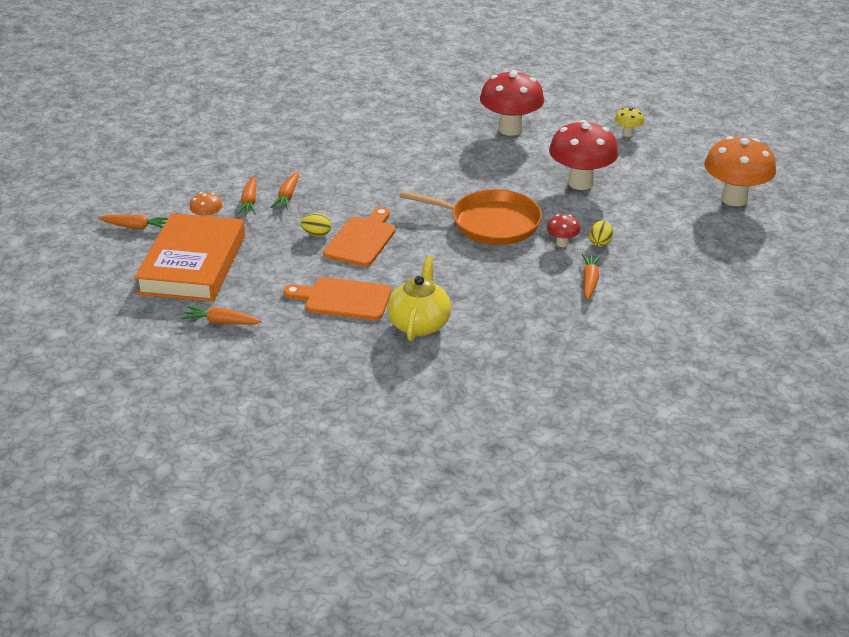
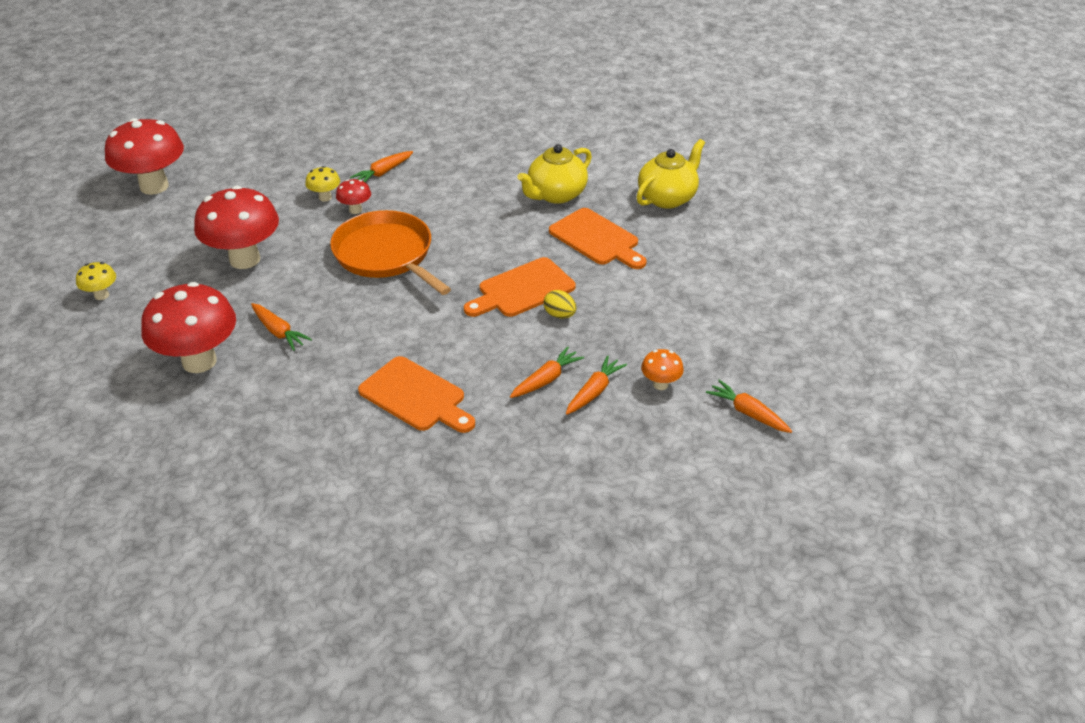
camera: 145 degrees left, 5 degrees up
(193, 264) = (711, 333): orange book -> none
(222, 322) = (720, 261): orange carrot -> orange carrot (278, 332)
(315, 364) = (667, 198): none -> yellow teapot
(359, 160) = (416, 396): none -> orange cutting board
(600, 243) = (325, 197): yellow egg -> yellow mushroom
(734, 199) = (154, 186): orange mushroom -> red mushroom

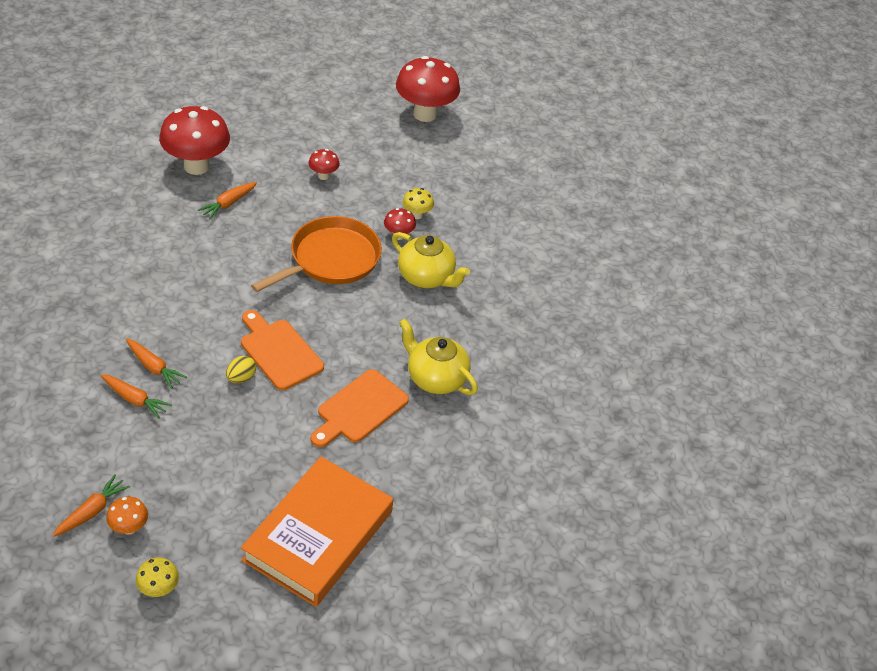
camera: 80 degrees right, 5 degrees up
(101, 295) = (278, 108): yellow mushroom -> yellow mushroom (159, 589)
(245, 259) = (323, 176): red mushroom -> red mushroom, size x0.45
(383, 172) = (461, 250): orange carrot -> none
(416, 396) = (142, 286): orange cutting board -> none
(660, 384) = (138, 447): orange mushroom -> orange mushroom (129, 528)
(667, 198) = (437, 473): yellow teapot -> yellow teapot (426, 277)
(748, 264) = (318, 535): none -> orange book

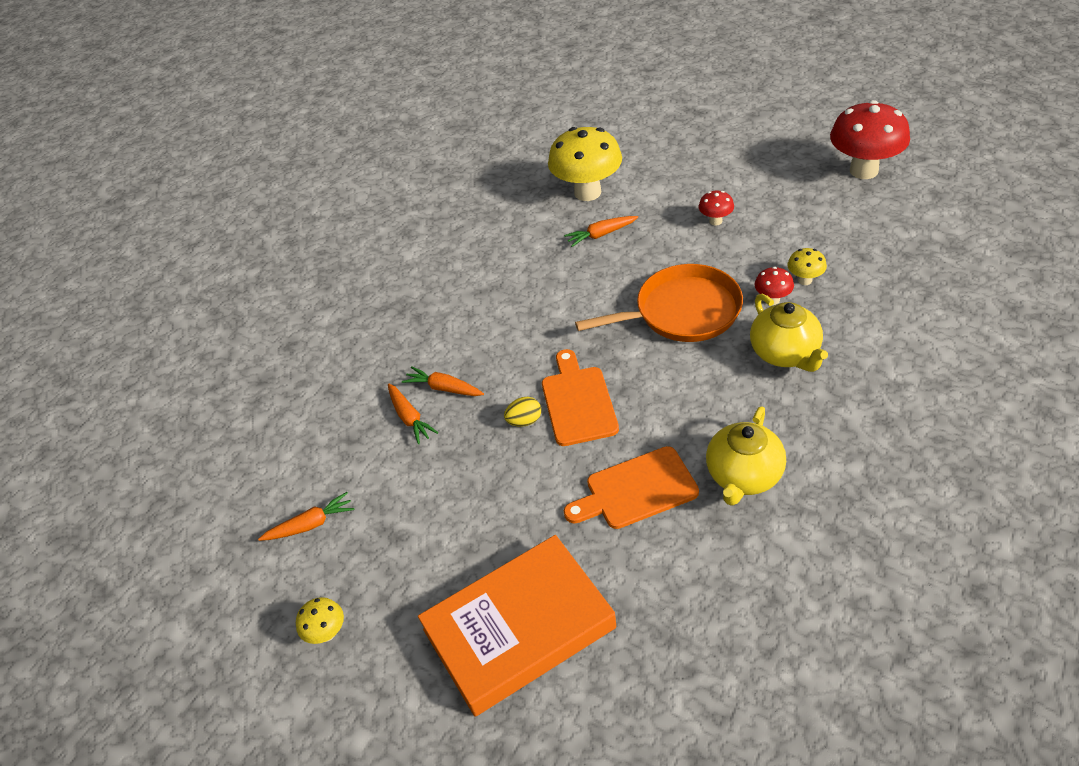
camera: 40 degrees right, 0 degrees up
(129, 528) = (334, 554): orange mushroom -> none
(153, 367) = (444, 388): orange carrot -> orange carrot turned 135 degrees clockwise
(196, 166) = (587, 192): red mushroom -> yellow mushroom
(435, 378) = (743, 476): yellow teapot -> yellow teapot turned 135 degrees counterclockwise

